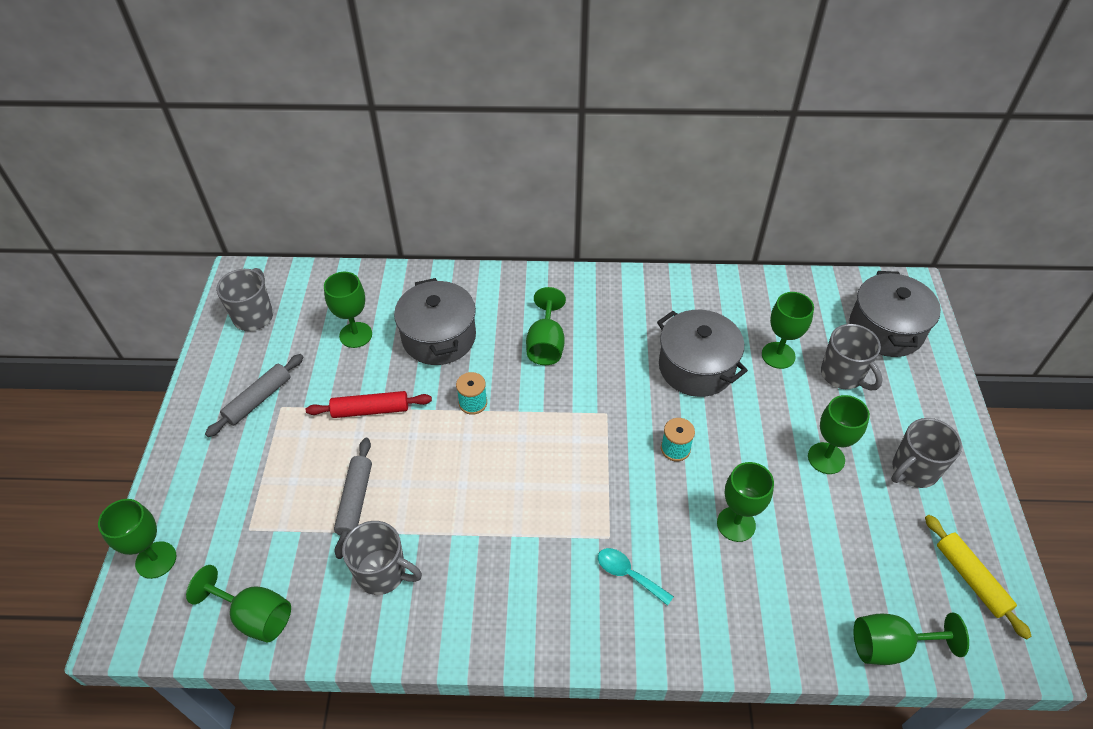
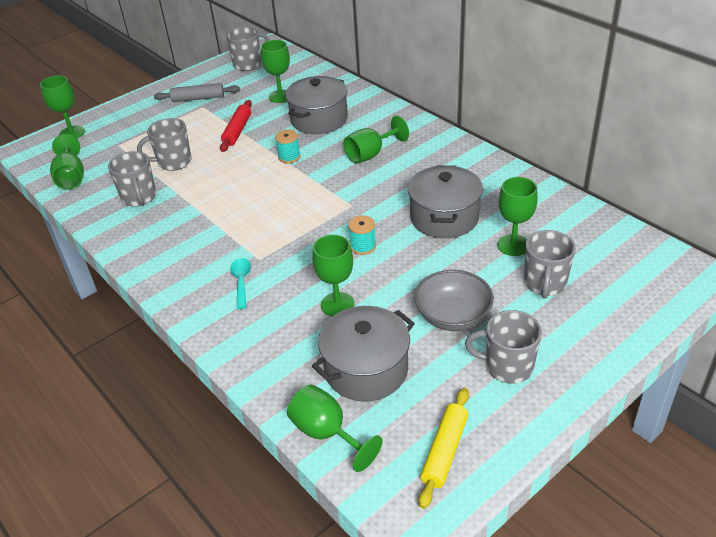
camera: 50 degrees right, 10 degrees down
(355, 500) = (173, 162): grey rolling pin -> grey mug
(370, 410) = (237, 131): red rolling pin -> red rolling pin turned 60 degrees clockwise
(826, 458) = (452, 316): green goblet -> grey bowl
(885, 329) = (628, 282): grey pot -> grey pot (366, 369)

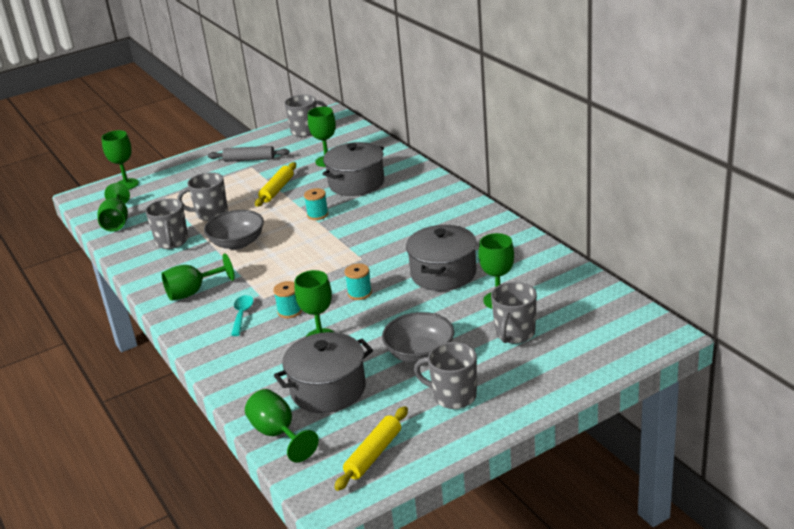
camera: 10 degrees right, 10 degrees down
(212, 195) = (237, 243): none -> grey bowl
(237, 131) = (277, 190): red rolling pin -> yellow rolling pin
(293, 273) = (290, 311): none -> turquoise spool
(370, 154) = (394, 216): green goblet -> green goblet (193, 292)

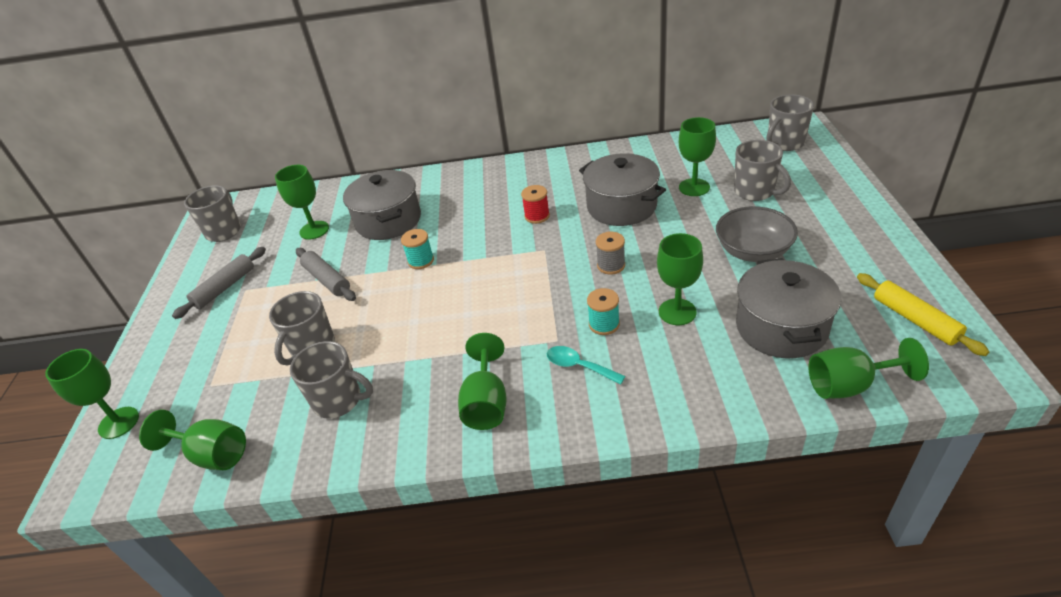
camera: 60 degrees left, 10 degrees up
(237, 243) = (411, 338): grey bowl -> none
(277, 190) = (327, 280): yellow rolling pin -> grey rolling pin
(359, 293) = (611, 265): turquoise spool -> grey spool
(403, 240) = (537, 216): none -> red spool
(453, 396) = (837, 247): grey mug -> grey mug (784, 143)

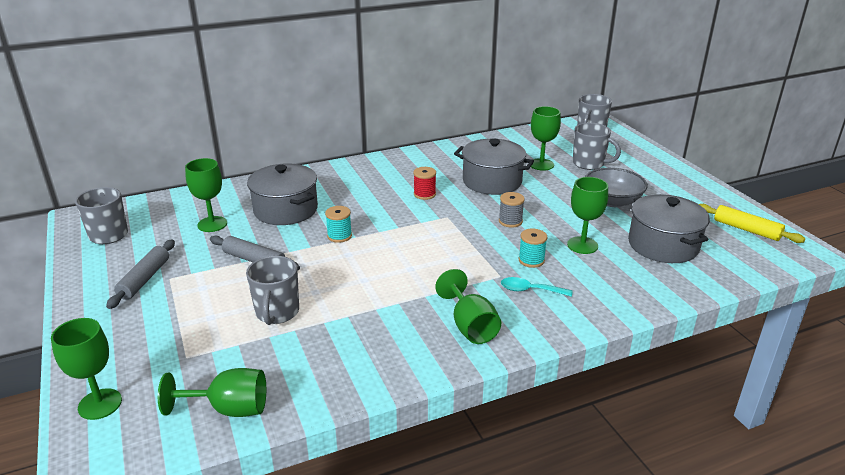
camera: 25 degrees left, 10 degrees down
(339, 401) = (333, 347): grey mug -> none
(849, 385) = (730, 273): green goblet -> none

